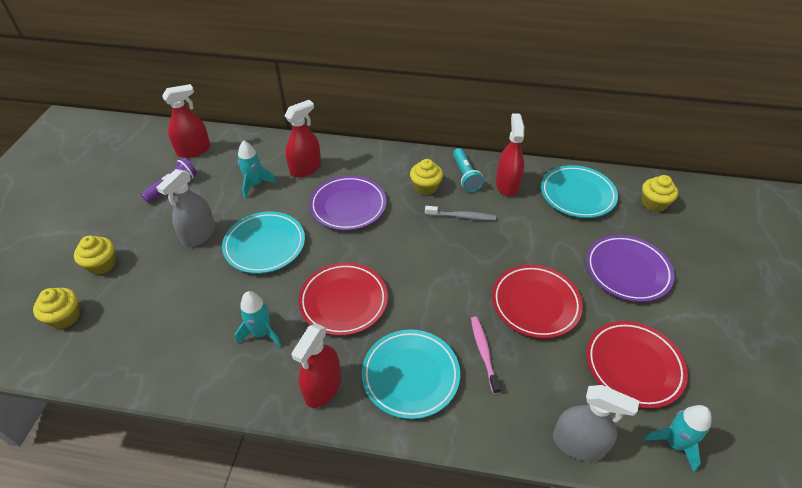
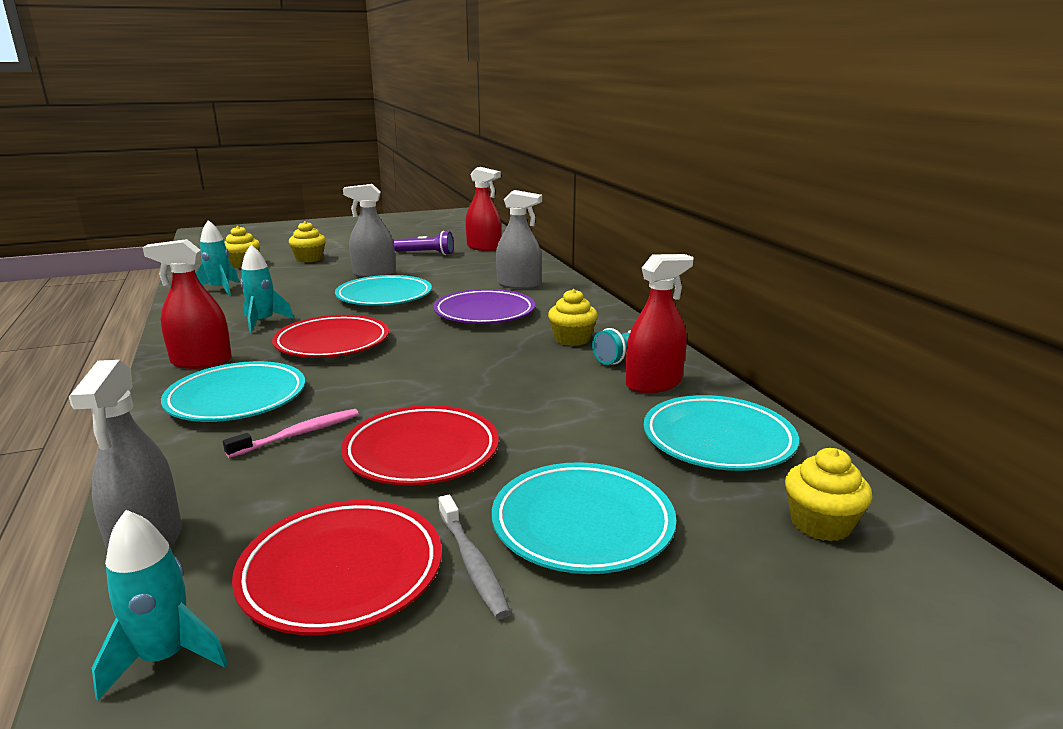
camera: 60 degrees right, 25 degrees down
(255, 185) = (466, 274): turquoise rocket -> turquoise rocket (220, 289)
(305, 168) = (518, 285): red spray bottle -> grey spray bottle
(462, 216) = (545, 369): grey toothbrush -> grey toothbrush (472, 563)
(627, 271) = (582, 524): purple plate -> turquoise plate

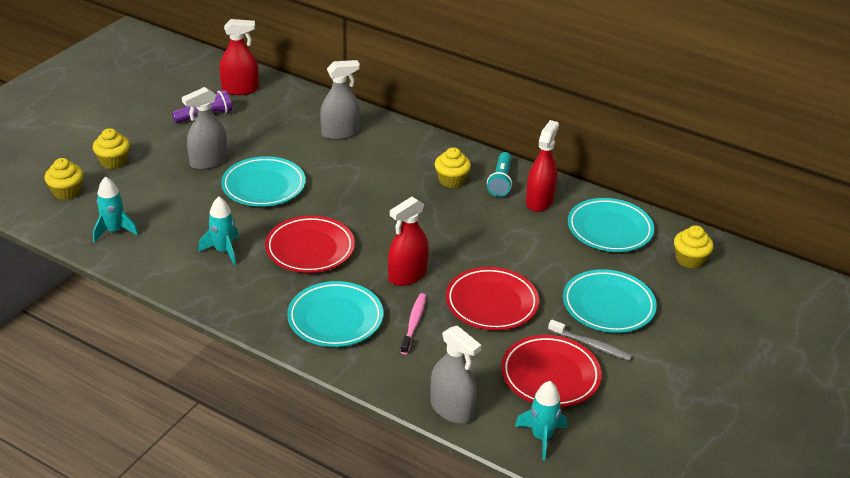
camera: 40 degrees left, 15 degrees up
(201, 361) = (254, 303): red spray bottle -> red spray bottle (407, 275)
(484, 313) = (362, 176): purple plate -> none

